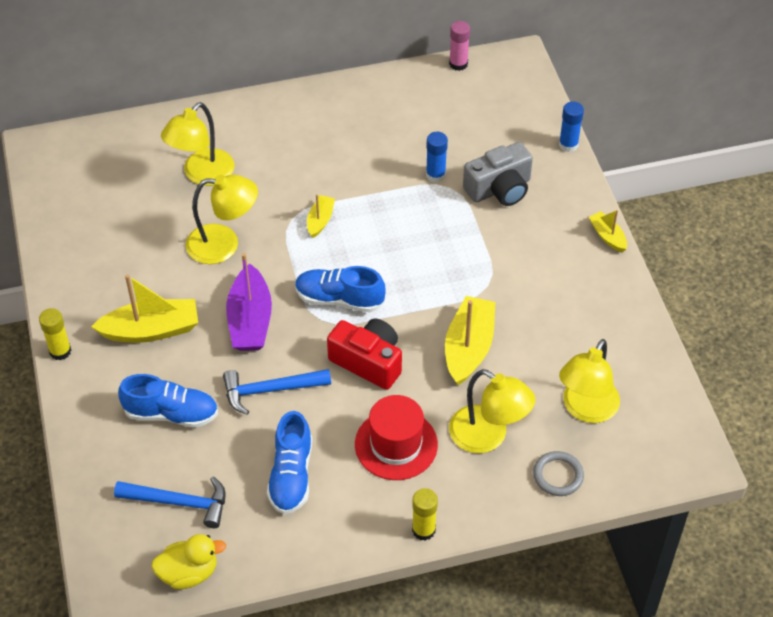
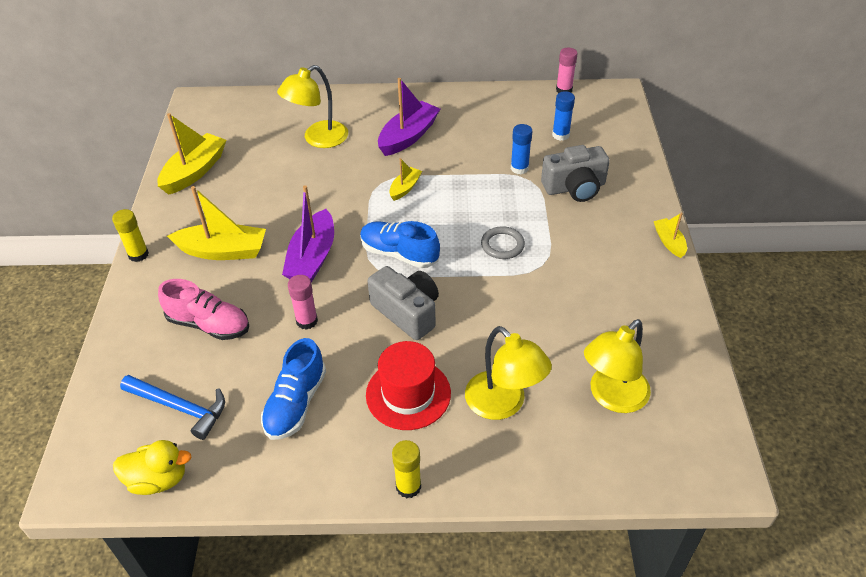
camera: 15 degrees right, 5 degrees down
(171, 413) = (209, 324): blue shoe -> pink shoe
(224, 244) = (314, 194): yellow lamp -> none
(270, 390) = (307, 321): blue hammer -> pink glue stick
(303, 154) = (408, 136): none -> purple boat
(368, 362) = (407, 312): red camera -> grey camera
(469, 348) = (507, 317): yellow boat -> yellow boat (195, 171)
(558, 475) = (566, 459): grey ring -> grey ring (502, 245)
(568, 145) = (647, 162): blue glue stick -> blue glue stick (560, 135)

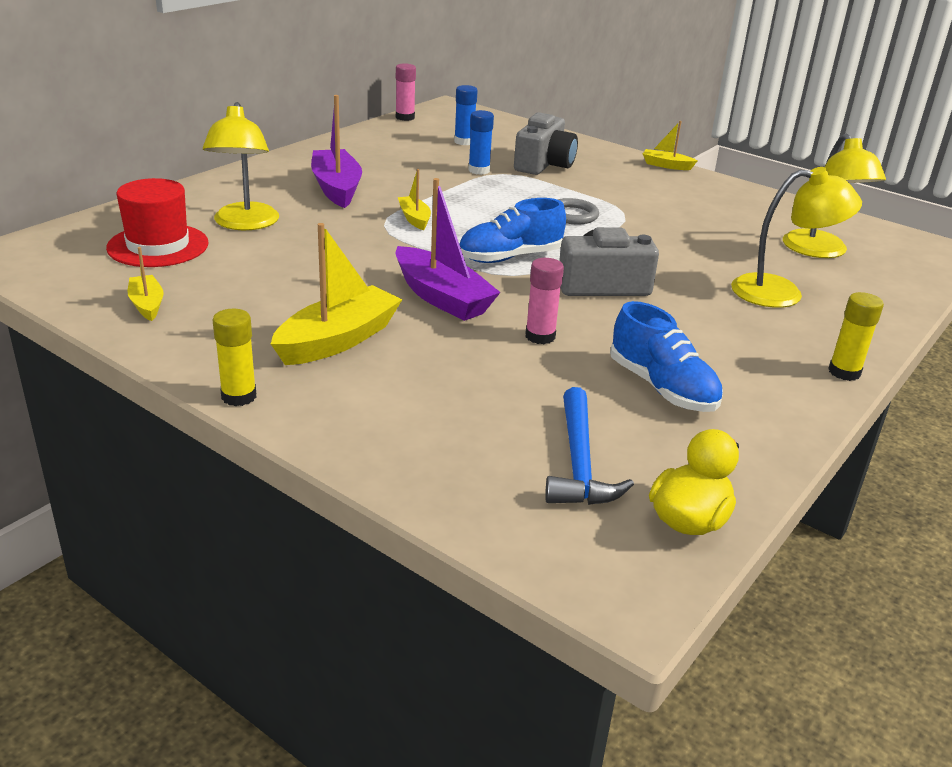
camera: 55 degrees left, 15 degrees down
(180, 407) = (579, 462): blue hammer -> blue hammer turned 120 degrees clockwise
(195, 171) = (147, 305): yellow boat -> yellow boat, size x0.53
(209, 324) = (458, 394): pink shoe -> none
(408, 394) = (718, 327): red hat -> red hat (158, 246)

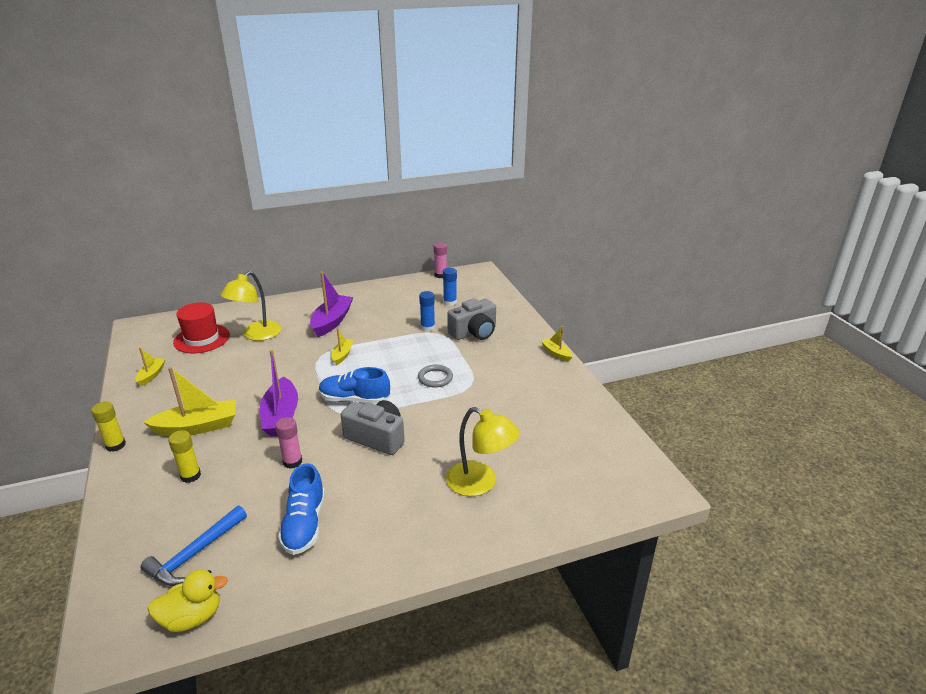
camera: 35 degrees right, 0 degrees up
(820, 251) = (560, 459): yellow lamp -> none
(844, 372) = (427, 561): yellow glue stick -> yellow glue stick (190, 476)

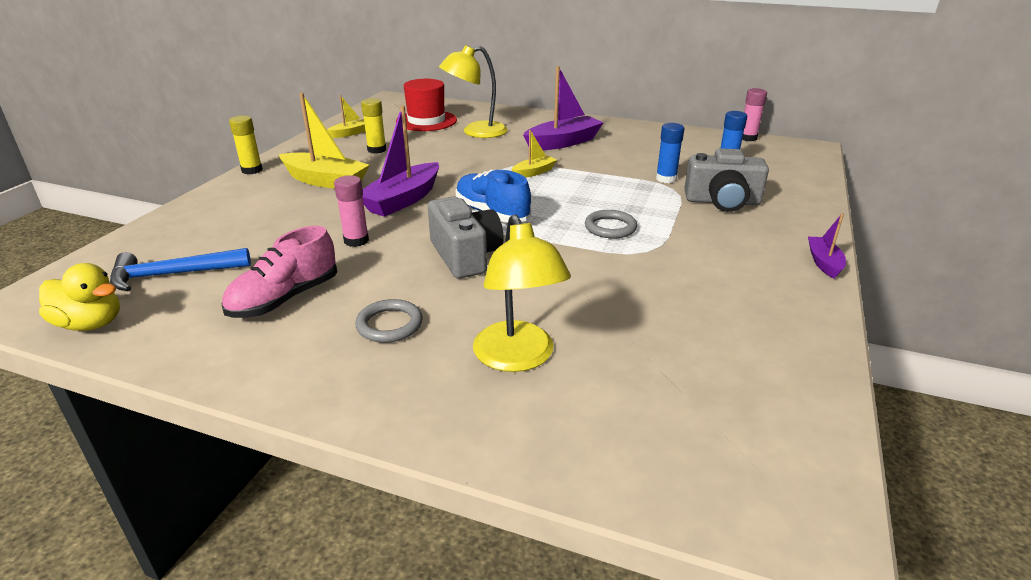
camera: 40 degrees right, 0 degrees up
(190, 476) = (264, 214): yellow glue stick -> yellow glue stick (377, 150)
(304, 524) = (285, 299): blue shoe -> pink shoe
(391, 503) = (389, 324): none -> grey ring
(556, 353) = (824, 263): yellow boat -> purple boat

